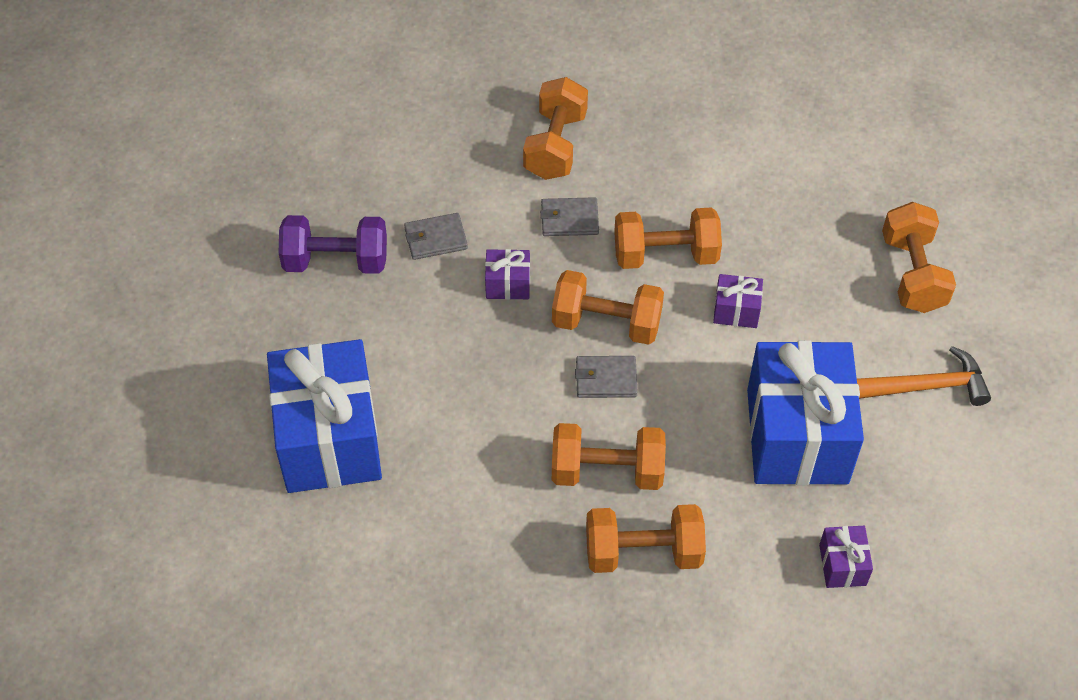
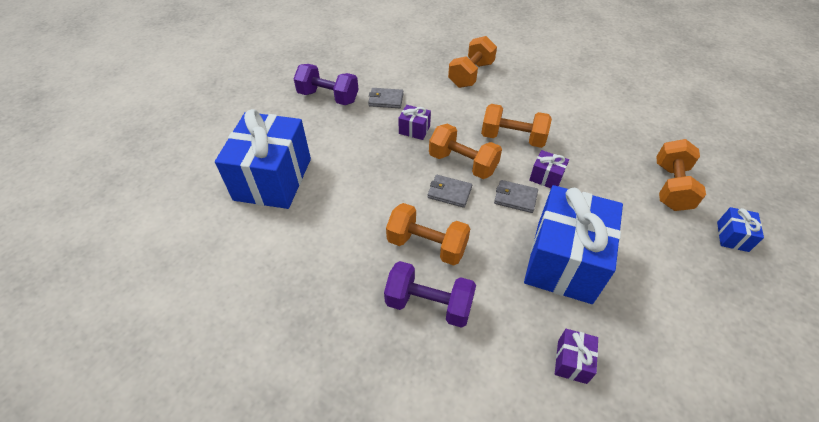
camera: 20 degrees right, 5 degrees down
(569, 219) = (463, 108): grey wallet -> grey wallet (515, 198)
(643, 552) = (429, 304): orange dumbbell -> purple dumbbell
(927, 386) = (667, 256): orange hammer -> none
(1004, 329) = (732, 236): none -> blue gift

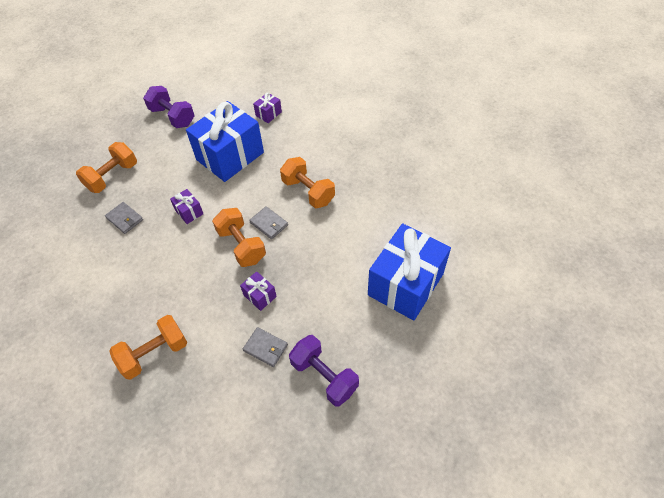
camera: 155 degrees left, 5 degrees up
(429, 304) = (326, 159): purple dumbbell -> purple dumbbell (172, 117)
(512, 138) = (182, 256): orange dumbbell -> none
(515, 198) = (225, 204): grey wallet -> grey wallet (125, 219)
(732, 236) = (117, 138): blue gift -> none

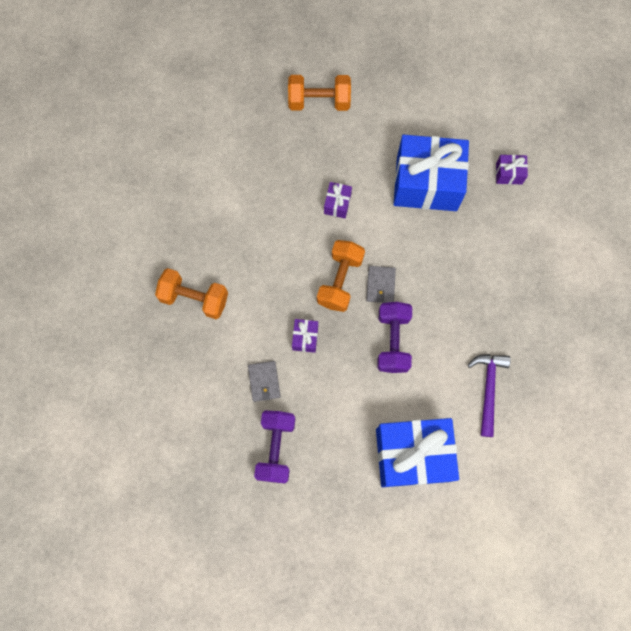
camera: 50 degrees right, 20 degrees up
(125, 219) = (287, 156): grey wallet -> none
(172, 117) = (429, 85): purple dumbbell -> purple dumbbell (393, 341)
(308, 192) = (444, 291): orange dumbbell -> none
(395, 209) = (488, 388): none -> purple hammer

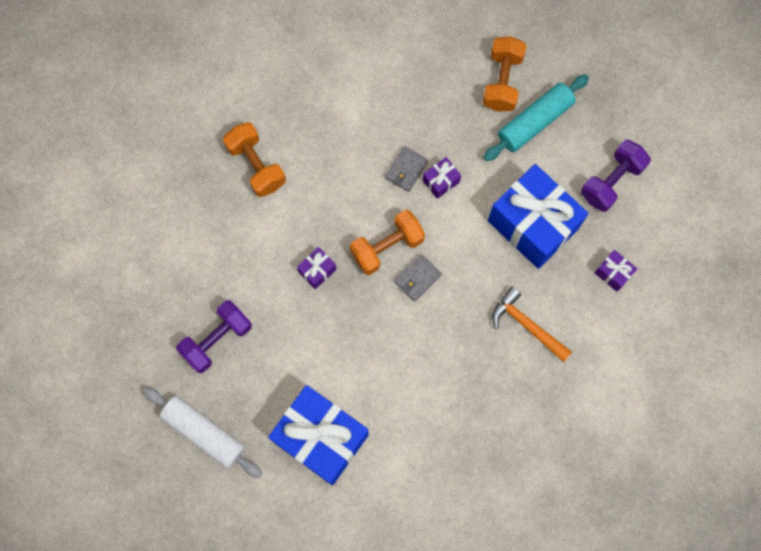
camera: 40 degrees right, 0 degrees up
(264, 381) = (253, 279): grey wallet -> grey wallet (406, 170)
(319, 101) = (502, 81): orange dumbbell -> orange dumbbell turned 60 degrees clockwise
(326, 523) = (204, 433): none -> white rolling pin
(366, 111) = (534, 122): none -> turquoise rolling pin
(393, 341) = (387, 333): purple dumbbell -> purple dumbbell (611, 181)
(483, 256) = (526, 325): none -> orange hammer
(488, 388) = (432, 438): purple hammer -> none

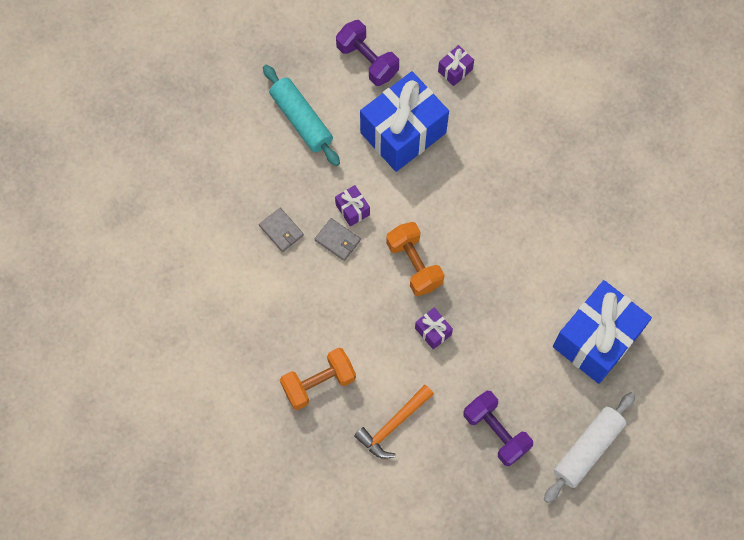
camera: 85 degrees left, 5 degrees down
(417, 278) = (447, 239): grey wallet -> grey wallet (281, 231)
(502, 81) = (256, 144): orange dumbbell -> none
(526, 325) = (498, 148): orange hammer -> orange hammer (393, 425)

